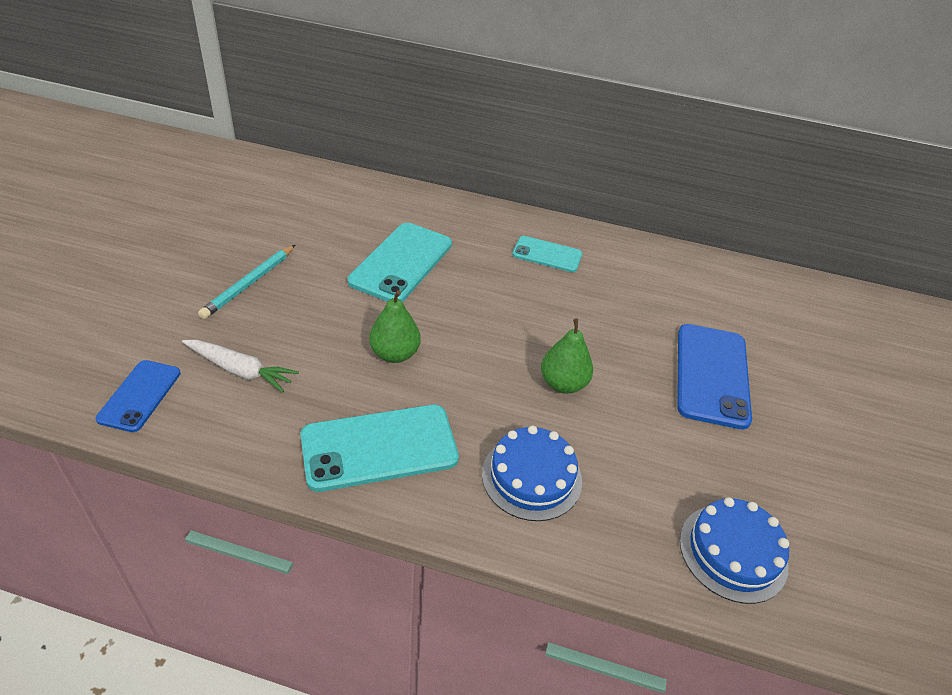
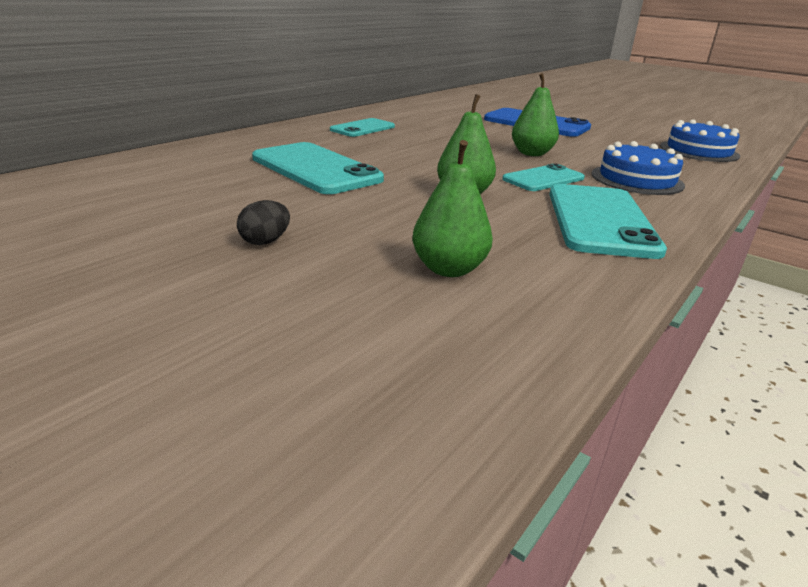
camera: 65 degrees left, 15 degrees down
(140, 395) = (469, 350): blue phone -> none
(240, 370) = (449, 269): white carrot -> green pear
(249, 284) = (265, 241): turquoise pencil -> black egg
(477, 400) = (543, 179): none -> turquoise phone

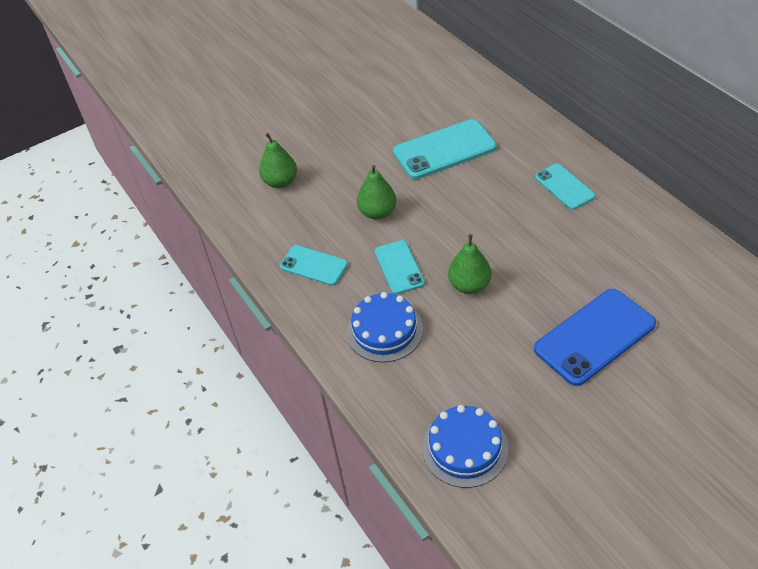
camera: 115 degrees right, 20 degrees up
(265, 241) = (333, 127): black egg -> none
(600, 220) = (313, 265): turquoise phone -> turquoise phone, size x0.60

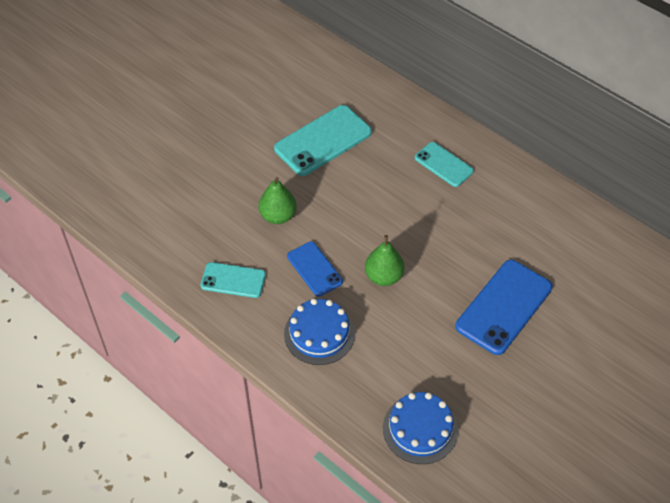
camera: 20 degrees left, 5 degrees up
(280, 182) = (172, 197): green pear -> none
(399, 267) = (314, 269): turquoise phone -> blue phone

